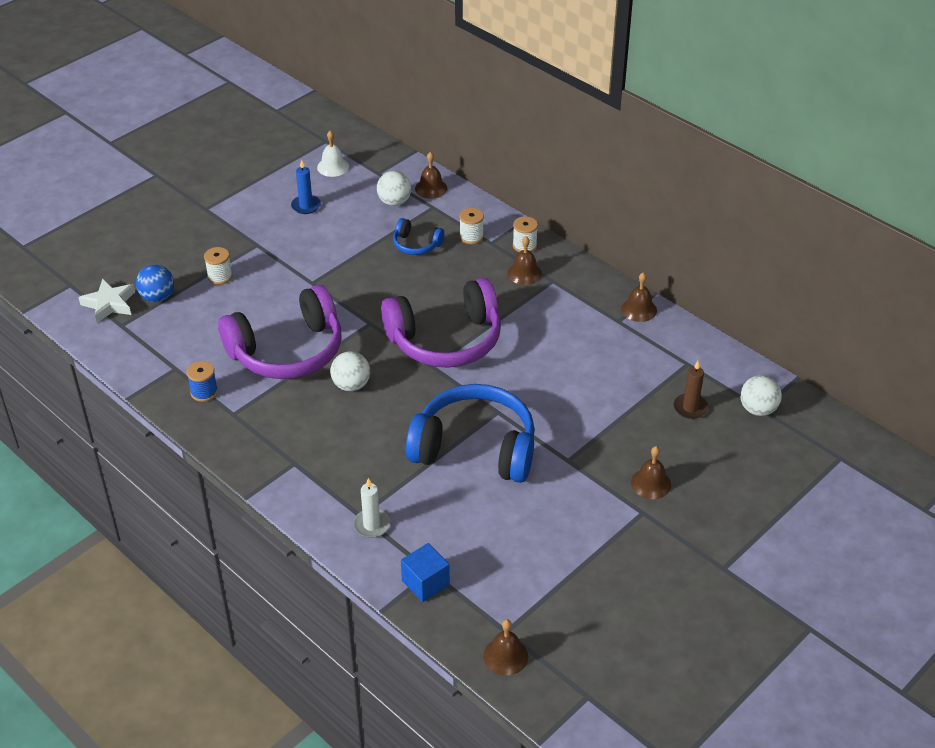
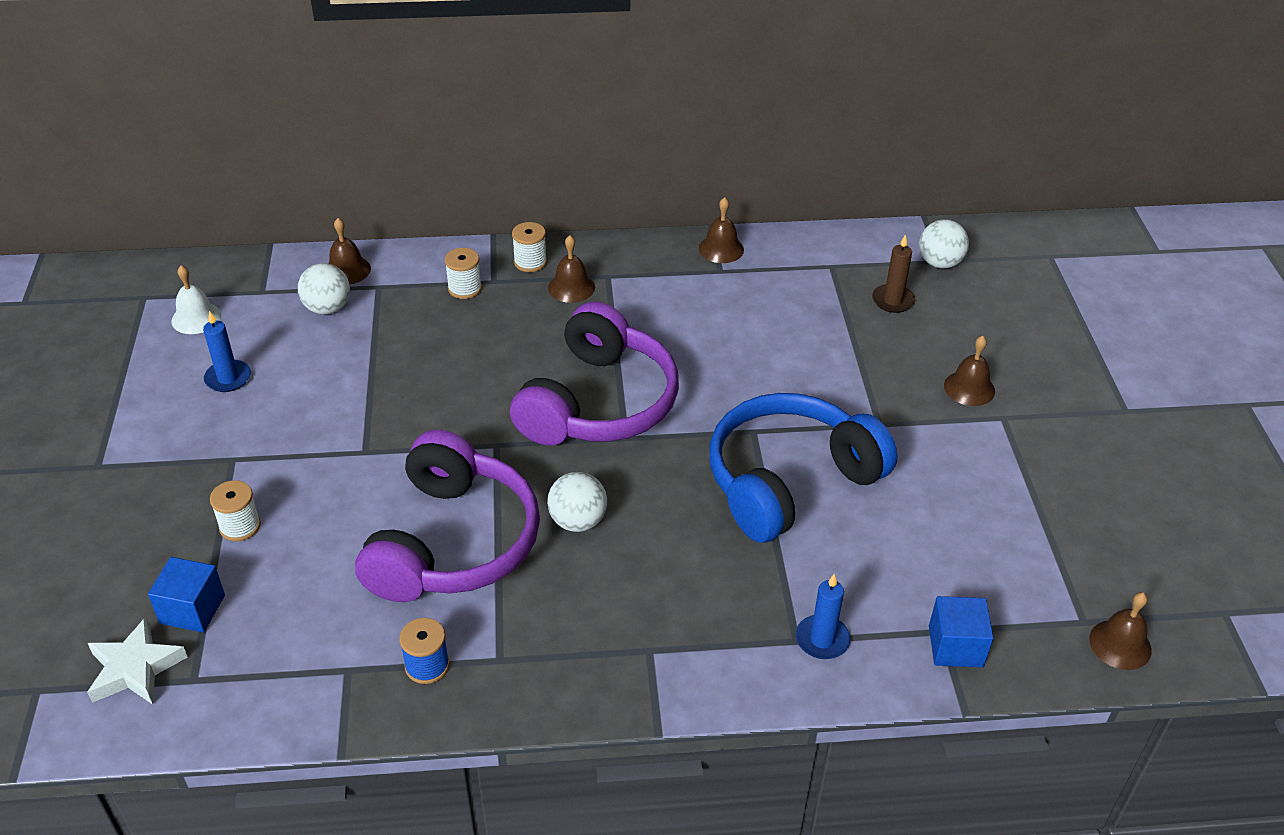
camera: 50 degrees left, 0 degrees up
(157, 297) = (192, 609): blue ball -> blue cube
(371, 525) = (822, 639): white candle -> blue candle
(416, 245) = (420, 334): blue headphones -> none

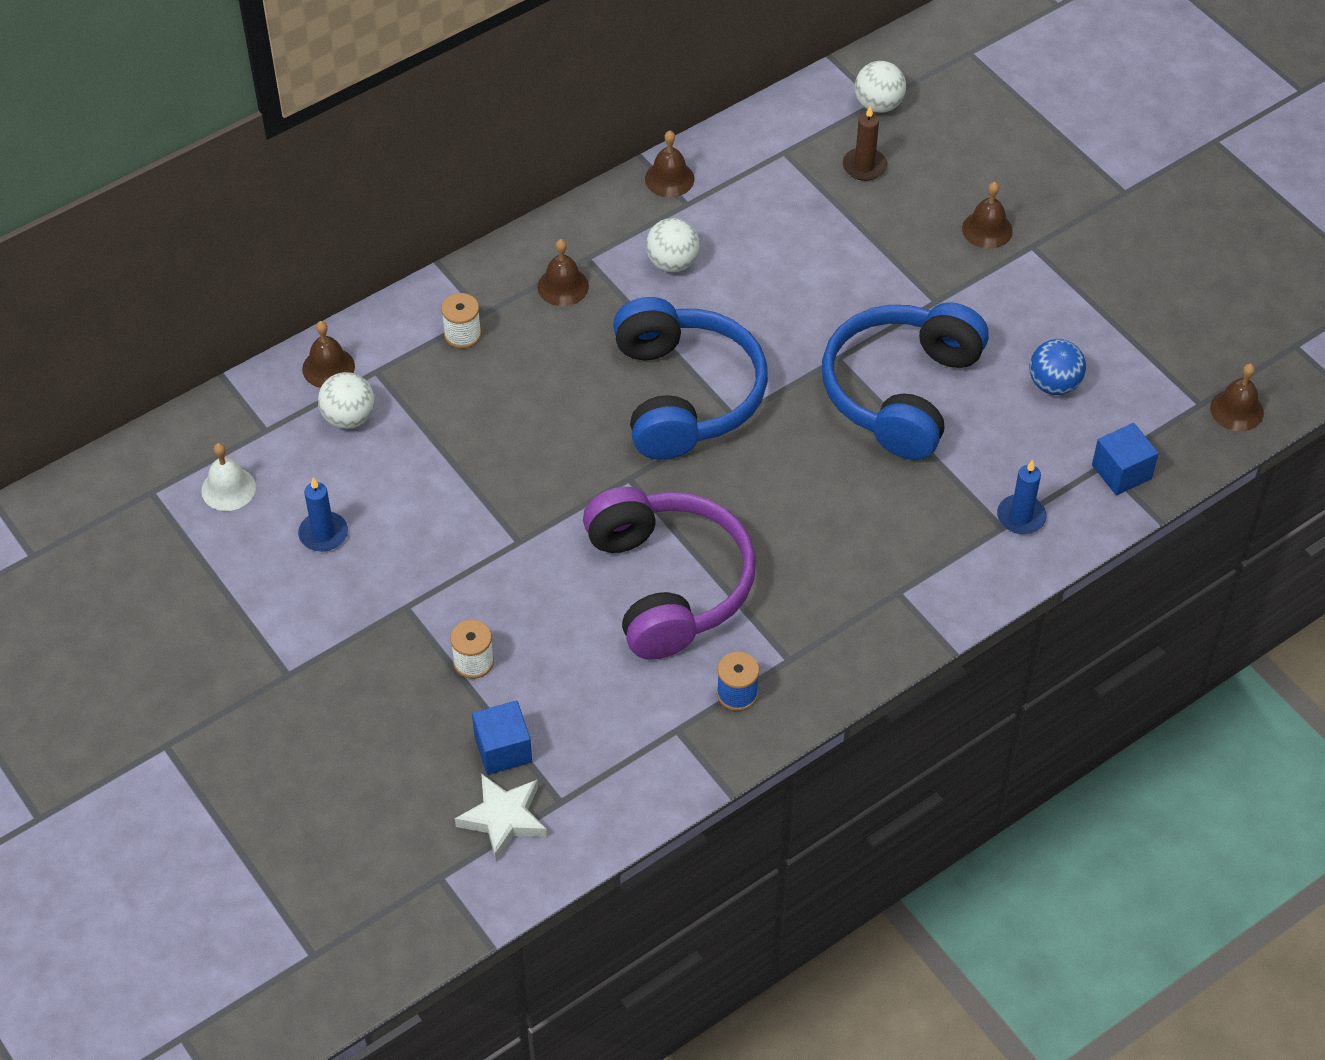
camera: 30 degrees left, 10 degrees up
(530, 262) = (500, 276): white spool -> none
(578, 521) = (756, 513): white ball -> white ball (672, 263)
(599, 403) = (685, 395): purple headphones -> blue headphones
(941, 538) = (1054, 384): none -> blue ball

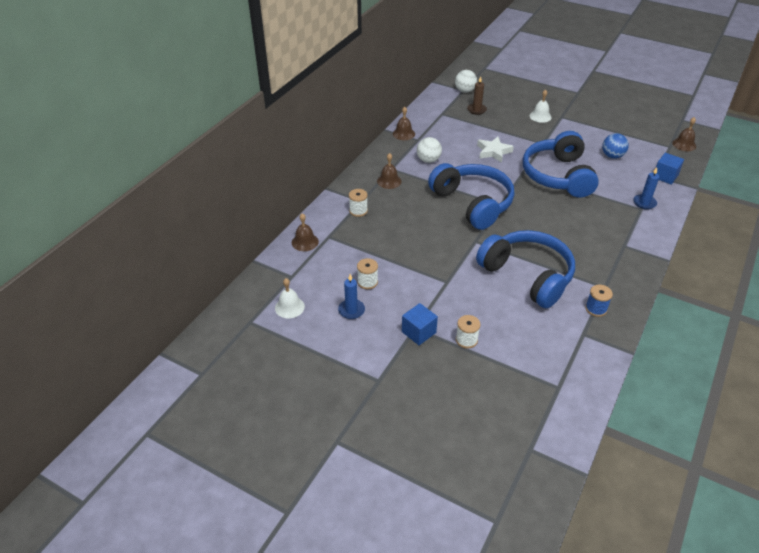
camera: 25 degrees left, 10 degrees down
(349, 417) = (329, 258): white ball -> none
(384, 490) = (367, 282): none -> white spool
(503, 749) = (512, 374): blue cube -> blue cube (418, 332)
(504, 818) = (538, 406): white star -> white star (493, 152)
(669, 584) = (527, 275): purple headphones -> blue headphones
(987, 229) = (540, 116): brown bell -> white bell

